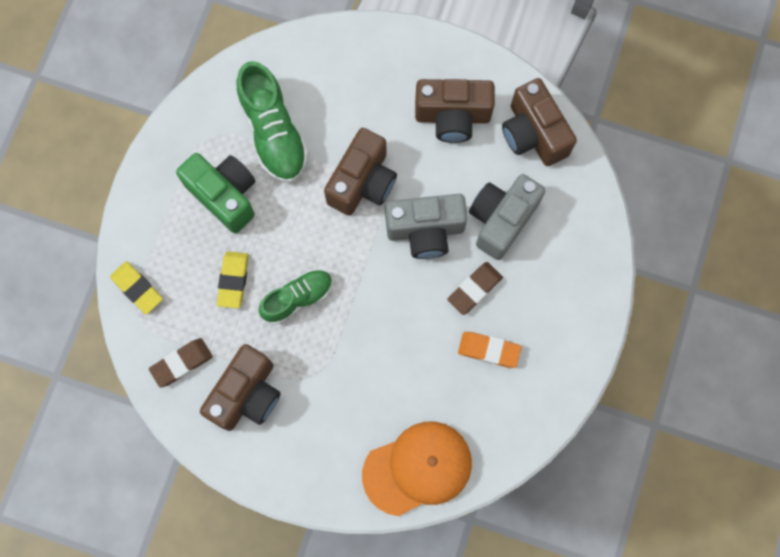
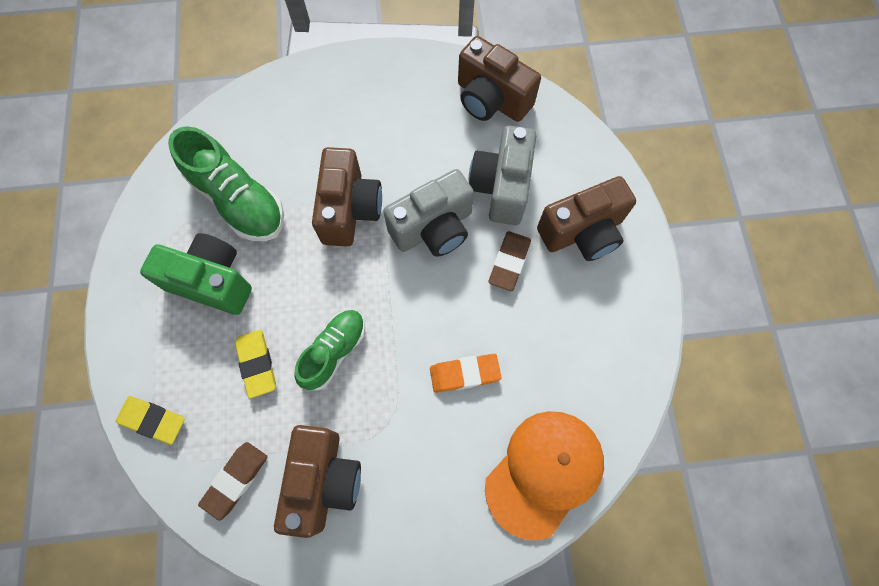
camera: 25 degrees left, 5 degrees down
(452, 117) = (408, 115): brown camera -> brown camera (582, 232)
(489, 350) = (553, 315): orange eraser -> orange eraser (464, 374)

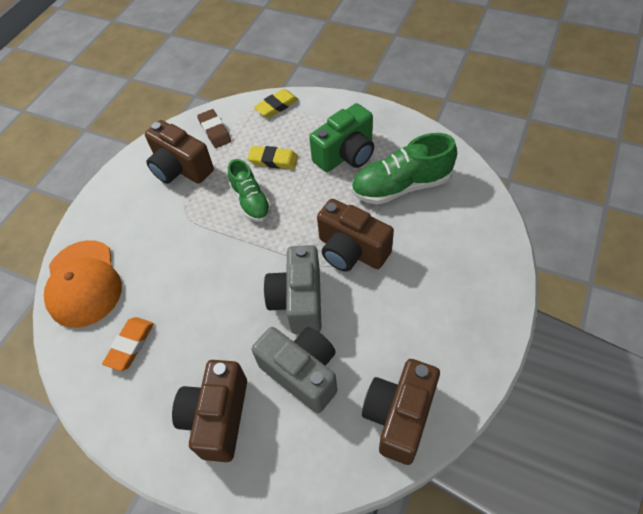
camera: 125 degrees right, 15 degrees down
(464, 374) = (178, 268): orange eraser -> orange eraser (130, 345)
(491, 100) = (399, 416): brown camera -> brown camera turned 45 degrees counterclockwise
(509, 262) = (233, 341): brown eraser -> none

